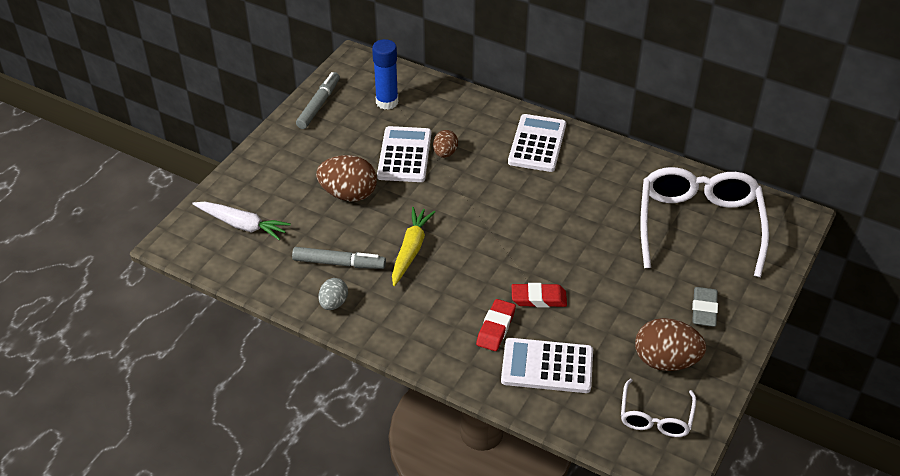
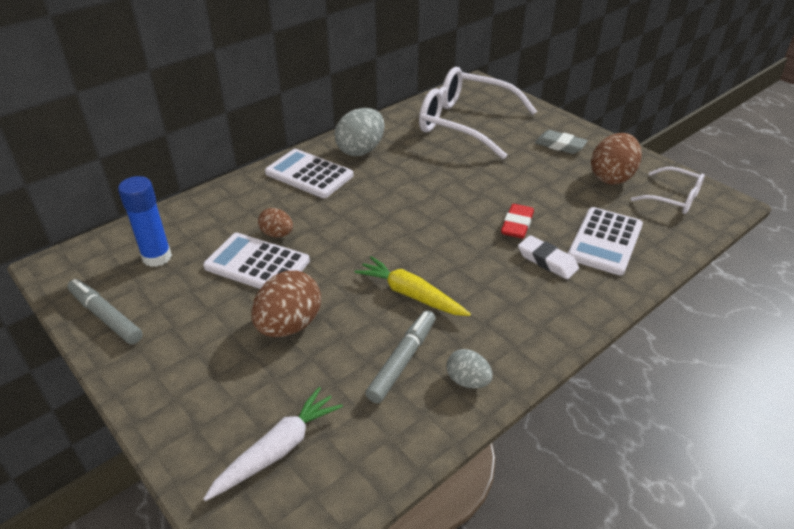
camera: 70 degrees left, 5 degrees down
(496, 328) = (547, 261): red eraser -> white eraser
(596, 164) = (361, 150): none -> grey egg

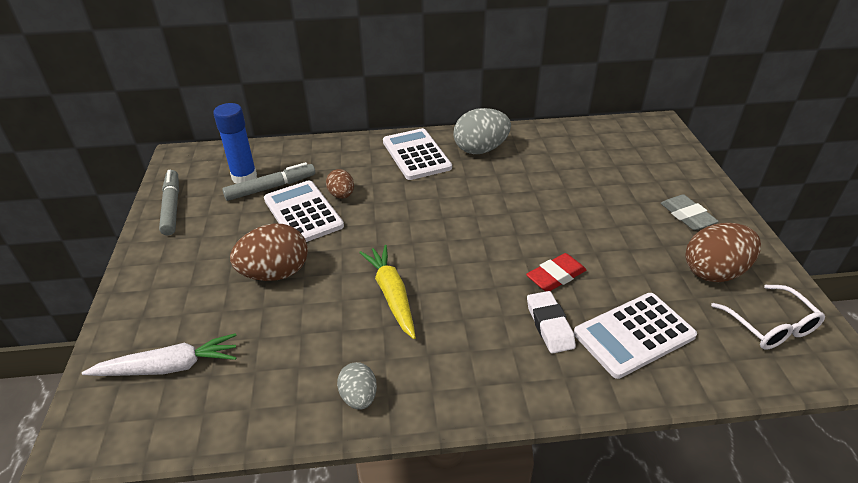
camera: 35 degrees right, 0 degrees up
(402, 360) = (326, 348): grey marker -> grey marker (271, 187)
(466, 123) = (606, 159): white glasses -> none

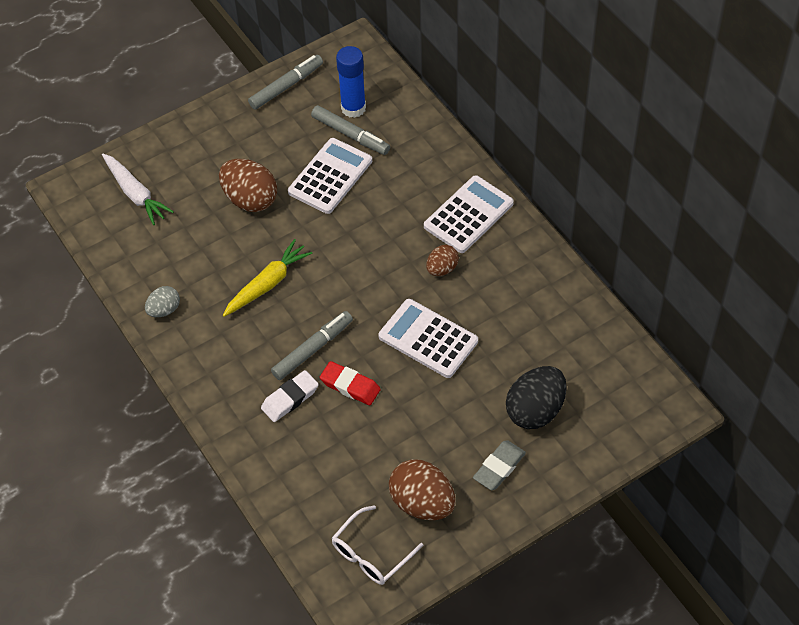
camera: 65 degrees right, 15 degrees up
(341, 195) = (370, 190): brown egg -> brown egg (442, 269)
(480, 149) = (511, 263): grey egg -> none
(496, 288) = (313, 349): none -> grey marker
(634, 181) = (535, 410): none -> black egg
(634, 335) = (309, 458): white calculator -> white calculator (428, 339)

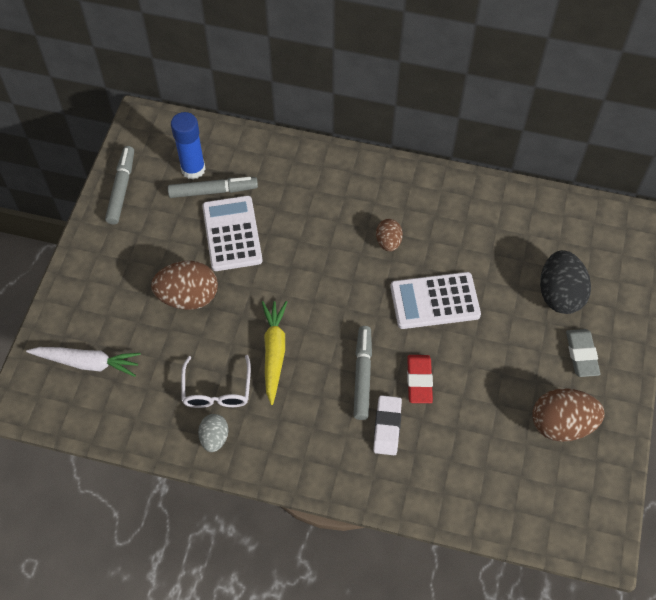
camera: 45 degrees left, 5 degrees up
(350, 386) = (419, 380): red eraser -> red eraser turned 75 degrees counterclockwise
(372, 553) = (569, 492): white glasses -> white glasses (217, 389)
(468, 215) = (364, 189): white calculator -> none

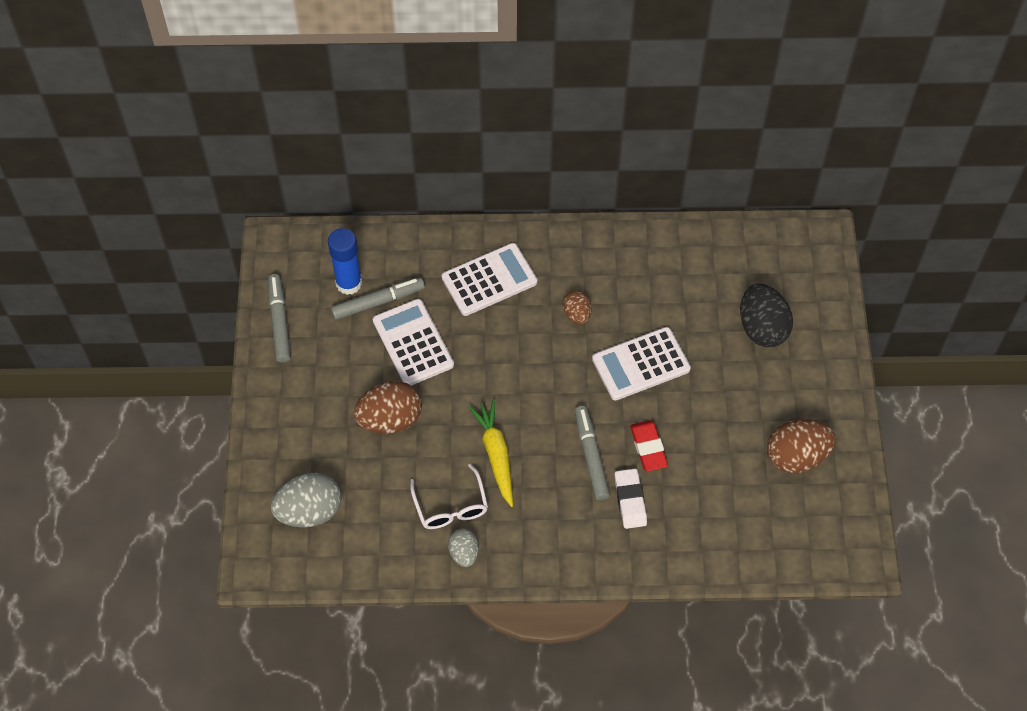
camera: 15 degrees left, 0 degrees up
(87, 363) = (309, 511): white carrot -> grey egg
(318, 194) = (489, 280): none -> white calculator
(581, 354) = (798, 384): grey eraser -> none

